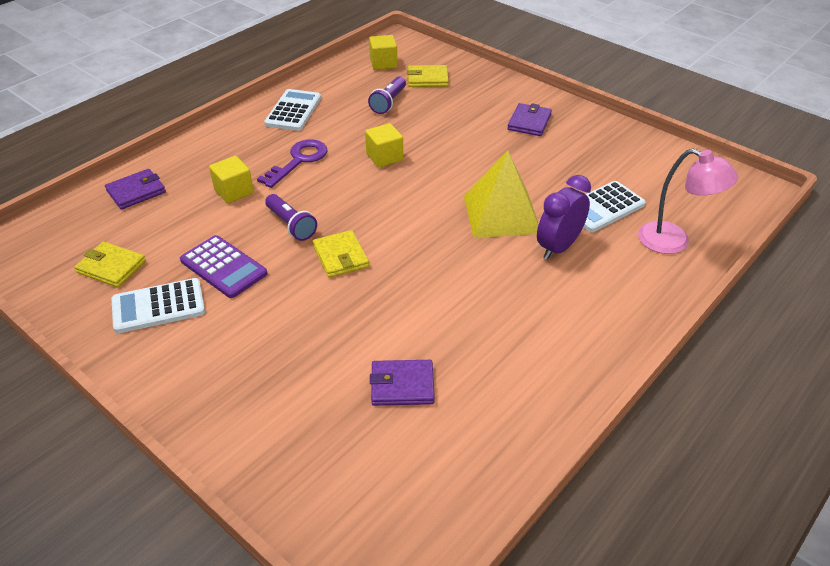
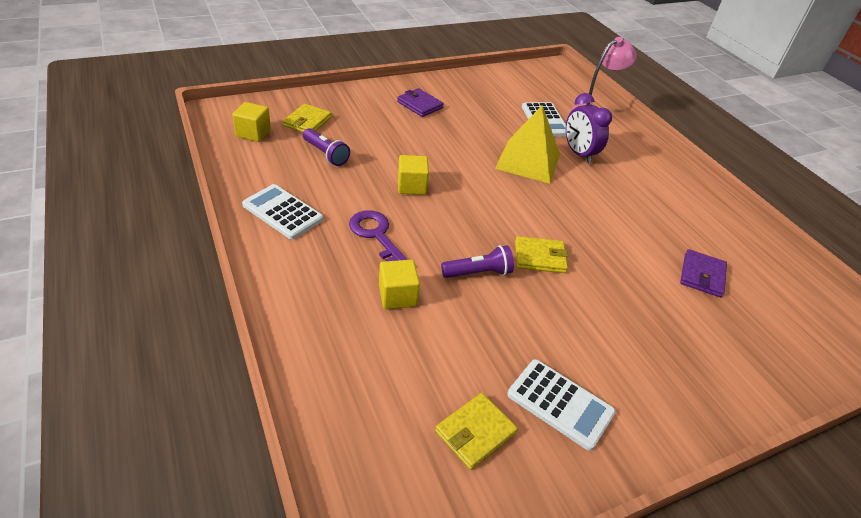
camera: 70 degrees left, 0 degrees up
(136, 191) = (340, 377): purple wallet -> none
(158, 306) = (560, 404): white calculator -> white calculator turned 60 degrees counterclockwise
(223, 267) = (519, 337): purple calculator -> none

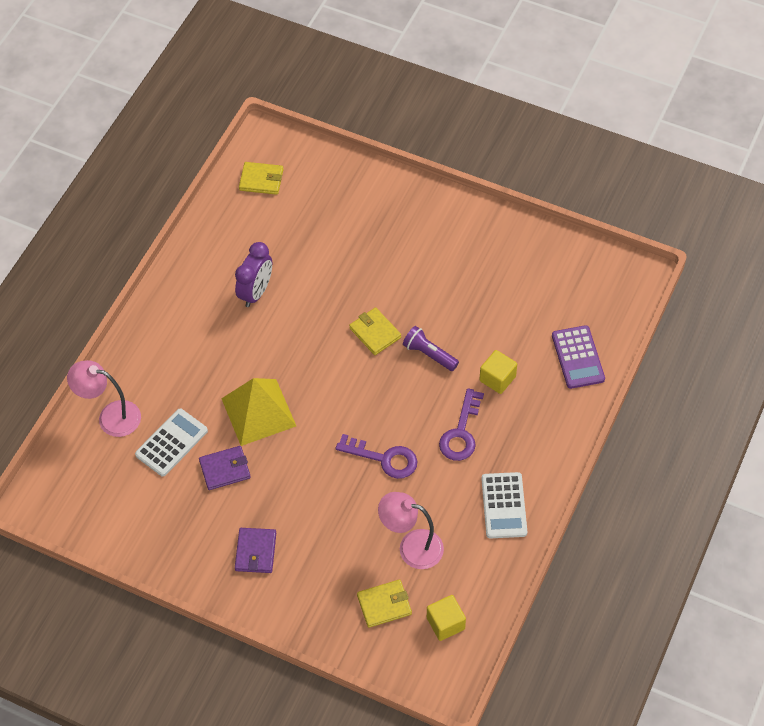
camera: 125 degrees left, 15 degrees up
(326, 154) = (411, 547): purple flashlight -> pink lamp
(342, 375) = (578, 357): none -> purple calculator
(412, 186) = (384, 458): yellow cube -> purple key
(475, 432) = (542, 279): yellow wallet -> yellow wallet (261, 180)
(560, 404) = (484, 256): white calculator -> none
(579, 154) = (205, 386): purple clock -> purple clock (256, 292)
(702, 275) = (292, 241): purple wallet -> purple wallet (225, 469)

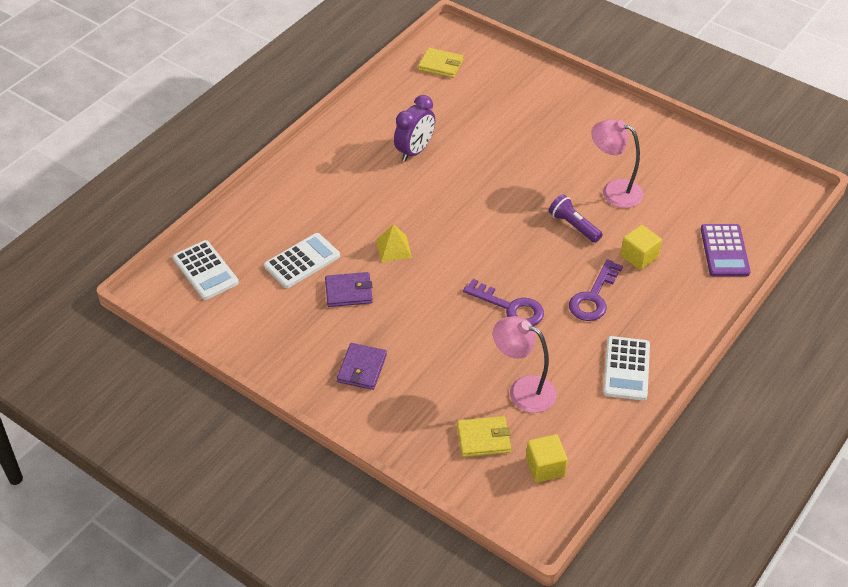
camera: 10 degrees right, 10 degrees down
(78, 471) = (205, 270): none -> white calculator
(111, 416) = (249, 230): pink lamp -> pink lamp (614, 191)
(258, 412) = (393, 248): yellow pyramid -> yellow pyramid, size x0.53
(375, 333) = (523, 200): yellow wallet -> none

